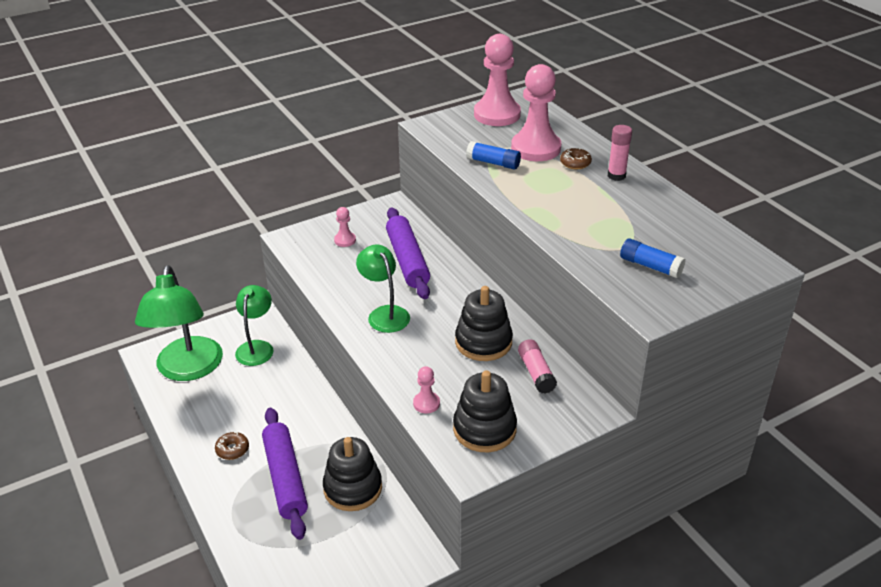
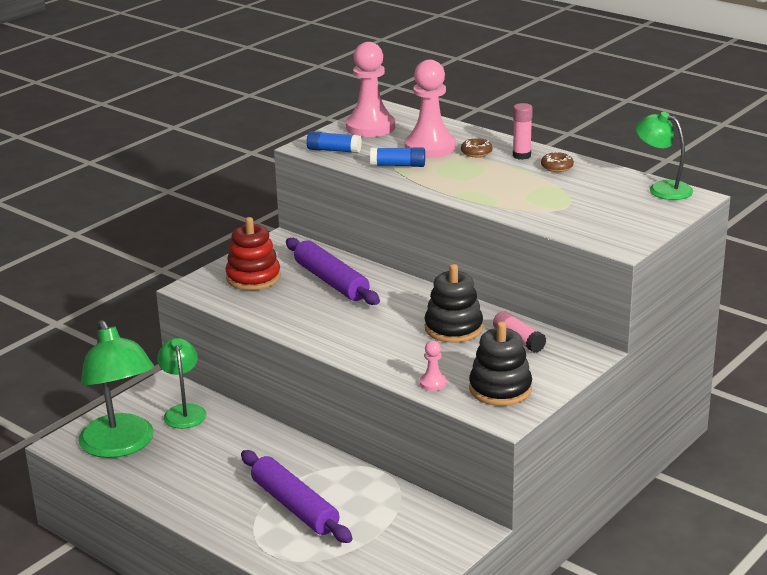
camera: 20 degrees left, 10 degrees down
(232, 449) = (222, 498): brown donut -> brown donut (557, 167)
(345, 240) = (253, 278): pink pawn -> red stacking toy
(353, 488) = (369, 497): black stacking toy -> none
(384, 314) = (341, 326): green lamp -> green lamp (662, 188)
(650, 266) = (599, 214): blue glue stick -> blue glue stick (334, 150)

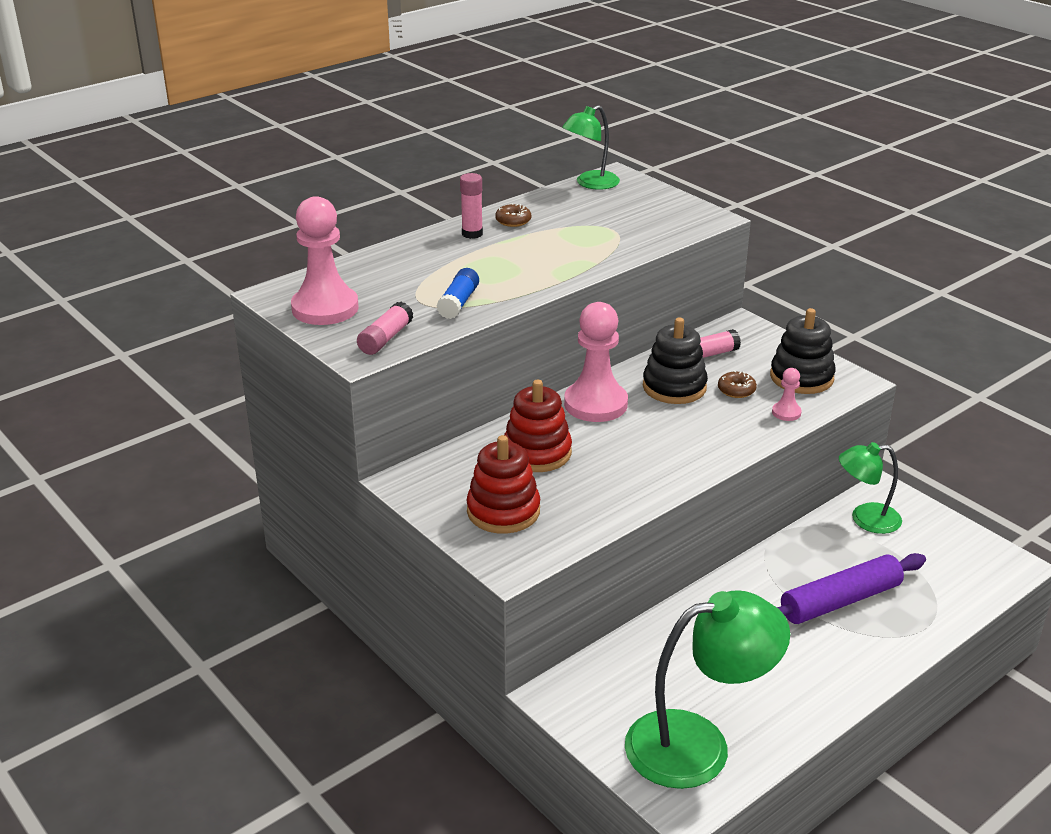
camera: 80 degrees left, 5 degrees up
(184, 411) = (626, 680): green lamp -> green lamp (865, 519)
(331, 281) = (537, 453): purple rolling pin -> red stacking toy
(334, 150) = (385, 338): blue glue stick -> pink glue stick
(430, 147) = (416, 279): pink pawn -> pink pawn (595, 404)
(476, 152) = (448, 255): brown donut -> brown donut (736, 390)

